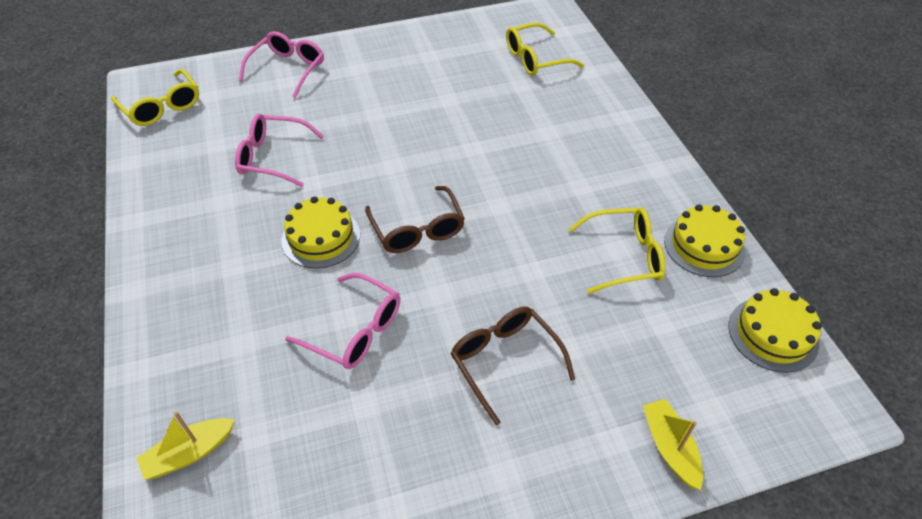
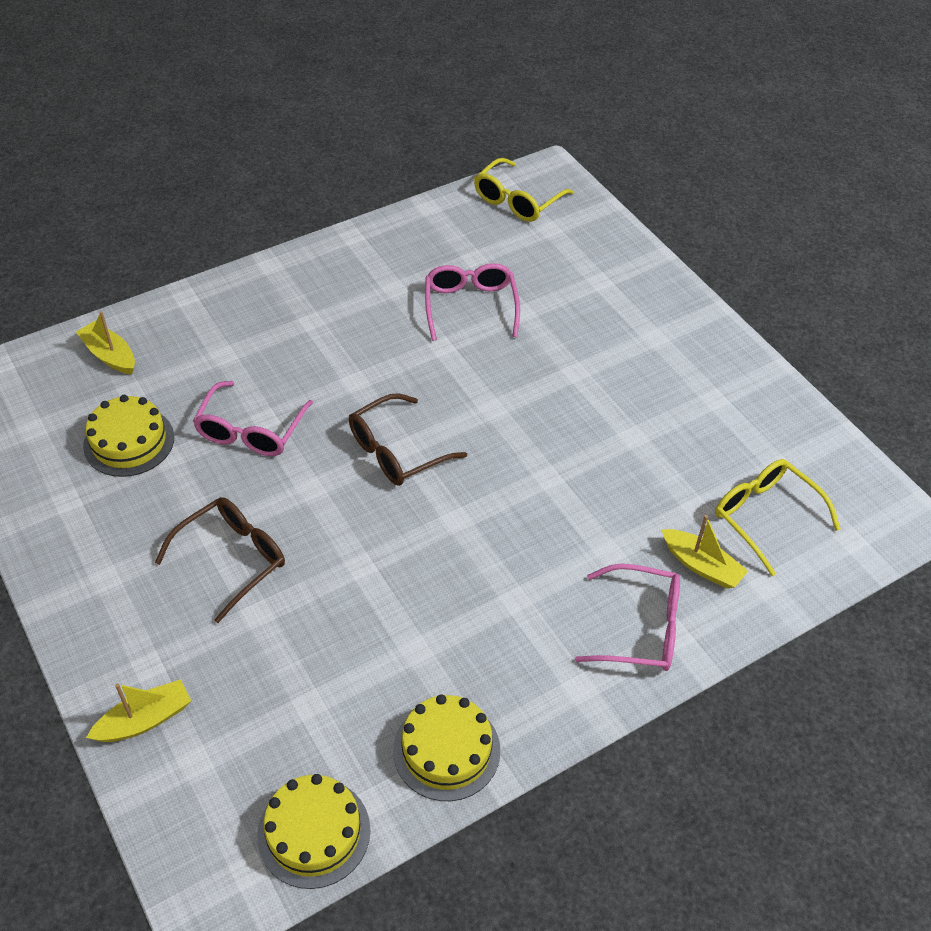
camera: 75 degrees right, 0 degrees up
(287, 69) = (623, 276): pink glasses -> pink glasses (640, 628)
(321, 237) = (364, 375): yellow cake -> yellow cake (129, 441)
(568, 94) = (701, 565): none -> yellow boat
(623, 256) = (405, 658): yellow glasses -> none

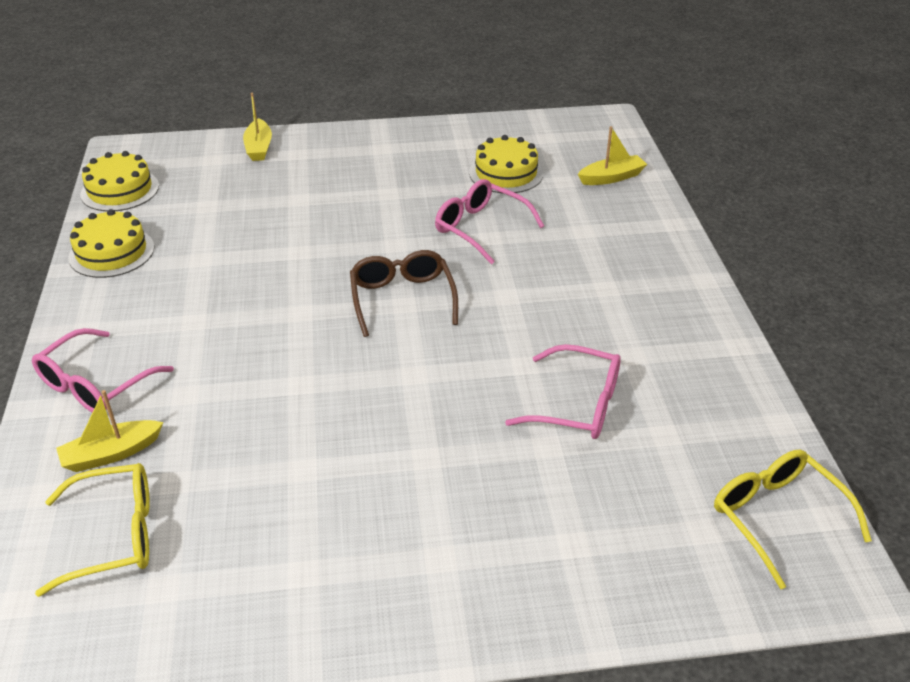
camera: 115 degrees right, 10 degrees down
(232, 559) = (355, 197): brown glasses -> none

